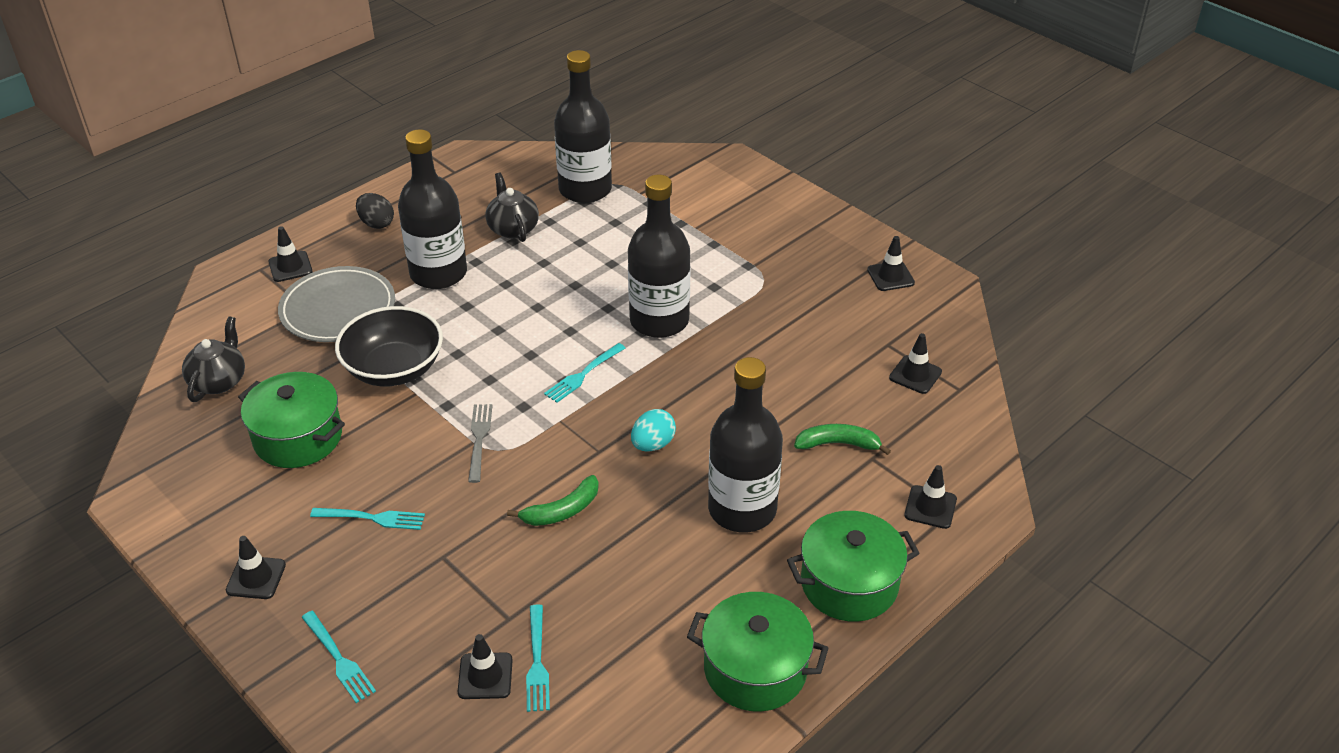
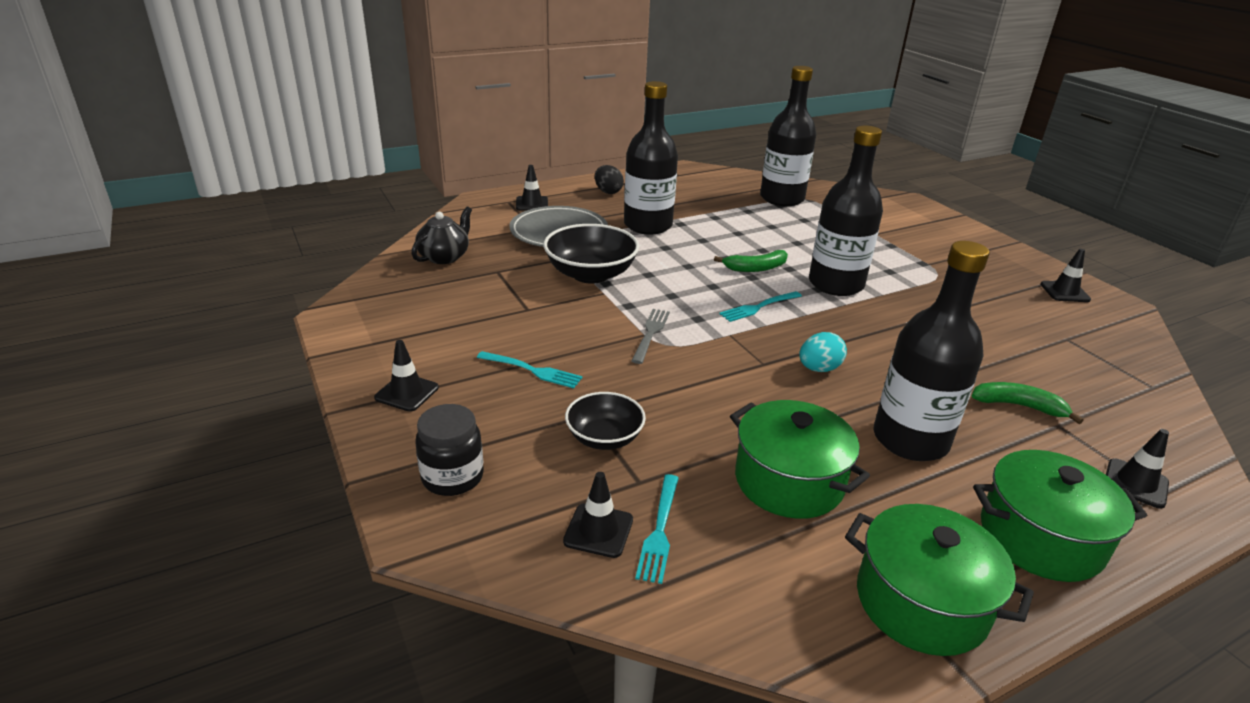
camera: 15 degrees right, 10 degrees down
(298, 437) = (491, 302): green pot -> green pot (789, 481)
(338, 659) = (452, 477): turquoise fork -> black jar
(465, 580) = (604, 438): none -> black bowl
(513, 228) = (716, 210): black teapot -> none
(562, 510) = (717, 402): green banana -> green banana (756, 268)
(915, 375) = (1100, 367): black traffic cone -> none

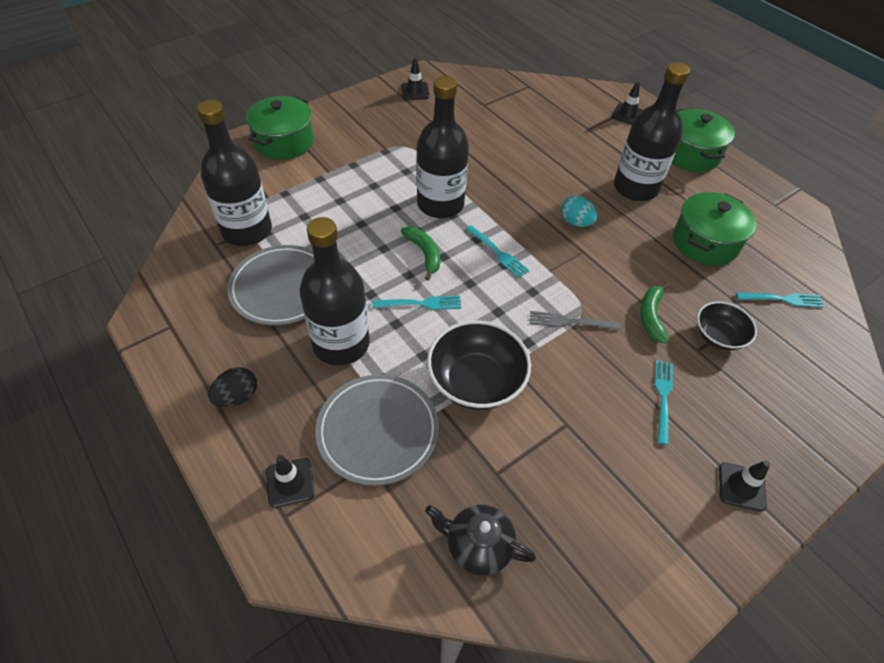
camera: 100 degrees left, 20 degrees up
(452, 477) = (810, 419): black jar -> none
(598, 530) = (801, 328): black traffic cone -> none
(688, 260) = (420, 303): none -> turquoise fork
(712, 208) = (282, 288): none -> grey plate
(921, 602) = (762, 200): green pot -> green pot (284, 142)
(1018, 406) = (575, 140): green banana -> green banana (651, 316)

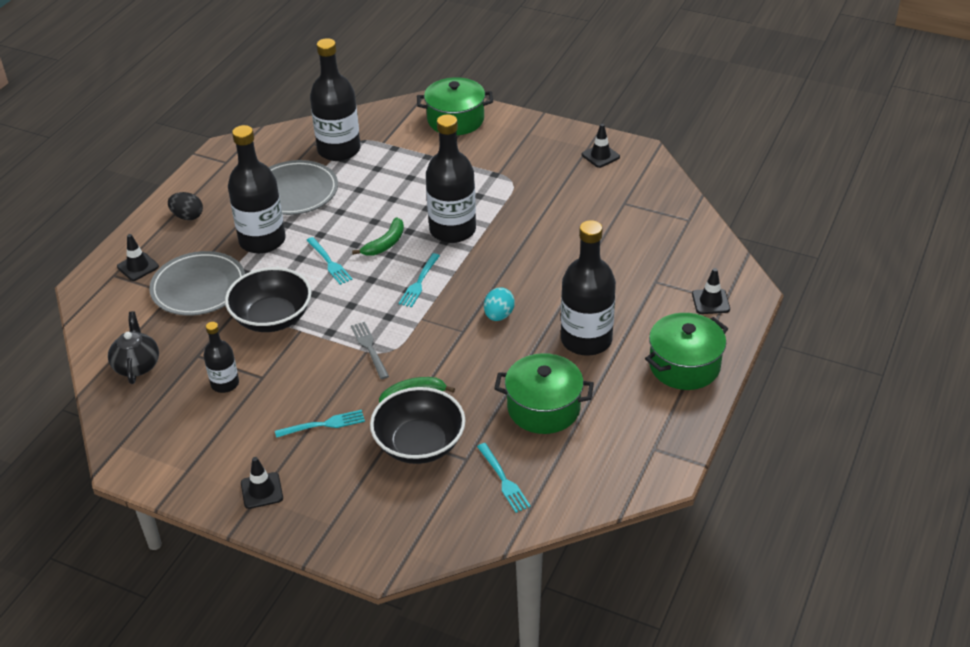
camera: 65 degrees right, 10 degrees down
(559, 462) = (225, 384): none -> black bottle
(718, 336) = (419, 444): black bowl -> black bowl, size x1.63

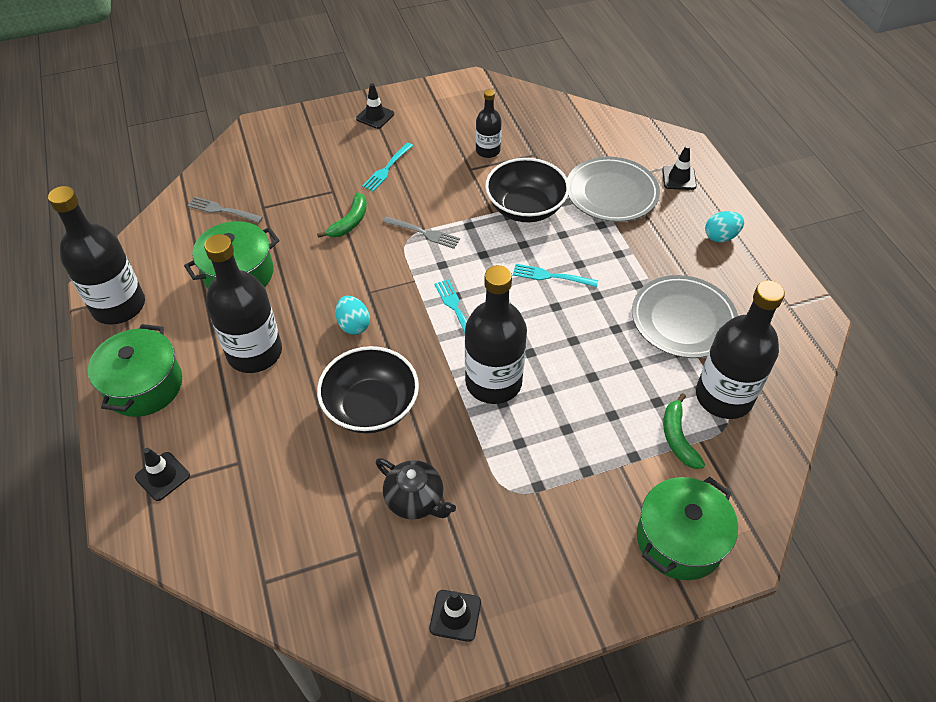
camera: 135 degrees right, 10 degrees up
(137, 365) = (561, 126): black teapot -> black teapot (415, 500)
(187, 216) = (720, 237): black egg -> turquoise egg
(262, 240) = (631, 258): black bottle -> black bottle (119, 306)
(385, 244) = (532, 325): green banana -> green banana (677, 438)
(419, 444) = (306, 196): black bowl -> black bowl (371, 406)
(503, 480) = (222, 210): turquoise fork -> grey fork

